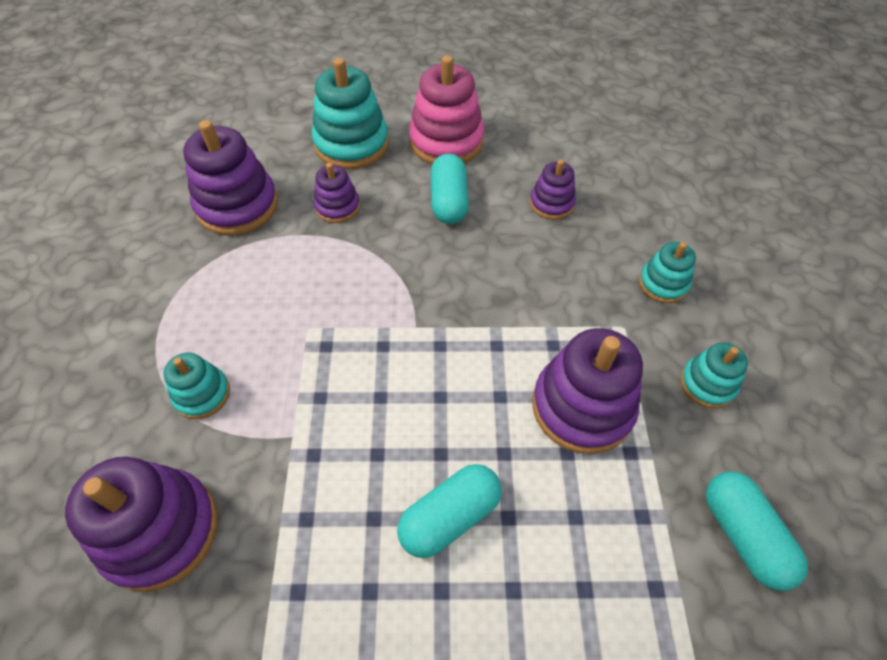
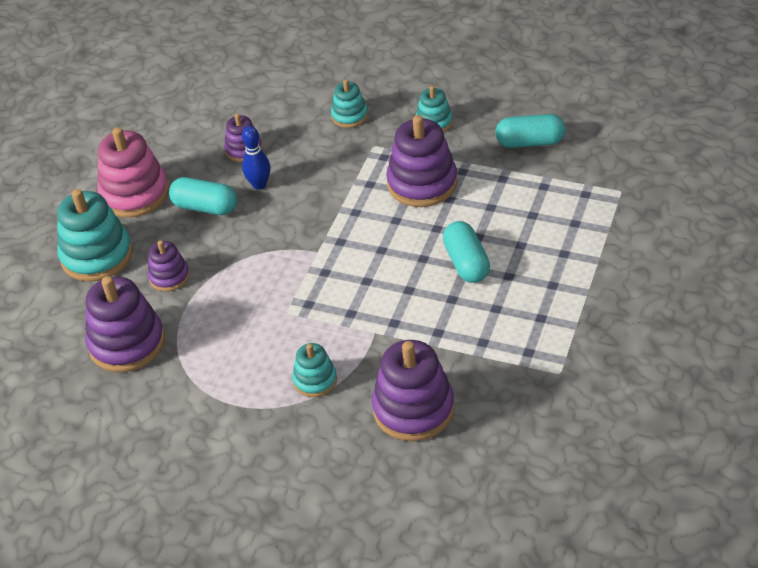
camera: 65 degrees left, 10 degrees down
(503, 235) = (259, 184): none -> blue bowling pin

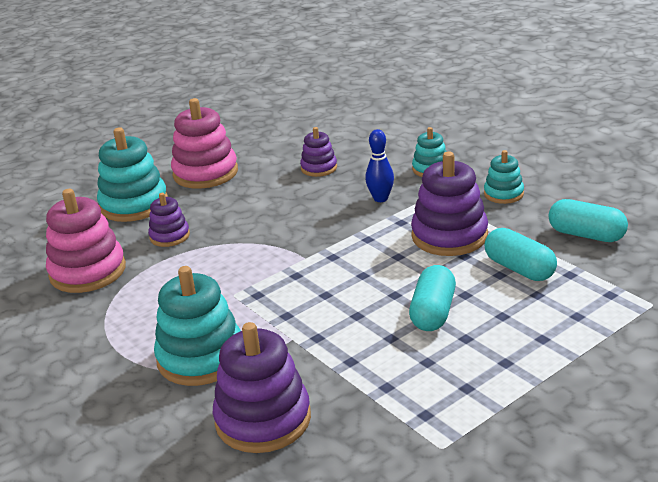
camera: 30 degrees right, 15 degrees down
(127, 343) = (88, 271): purple stacking toy -> pink stacking toy
(205, 207) = (248, 197): turquoise capsule -> turquoise capsule (519, 269)
(259, 184) = (307, 195): blue bowling pin -> blue bowling pin (380, 198)
(315, 380) = (201, 358): turquoise stacking toy -> turquoise stacking toy, size x1.81

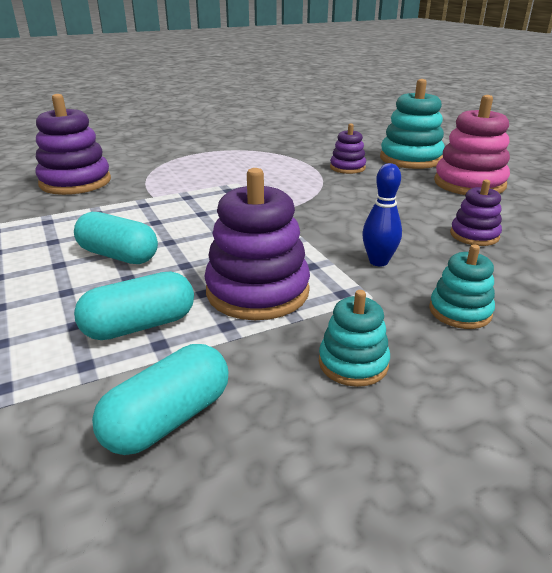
camera: 100 degrees right, 0 degrees up
(88, 271) = (310, 146): pink stacking toy -> none
(201, 358) = (166, 170): turquoise stacking toy -> none

